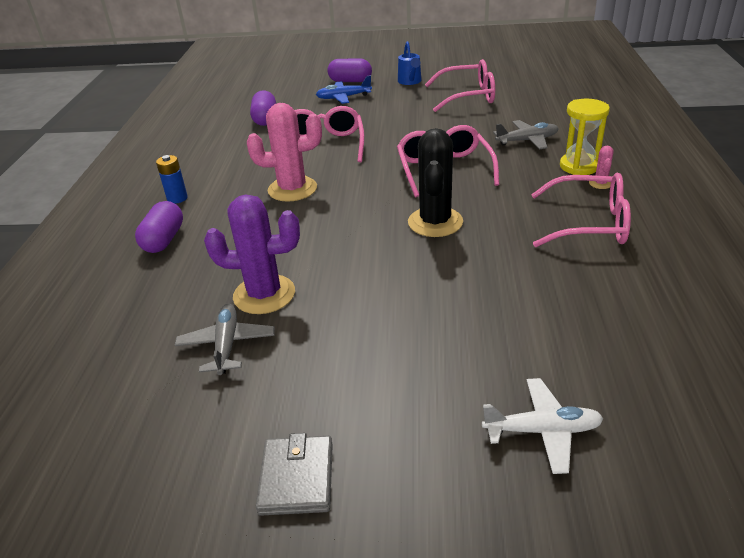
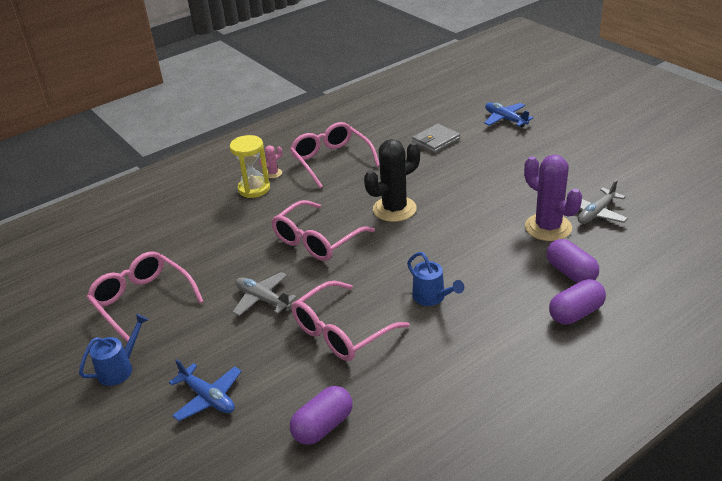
camera: 130 degrees left, 0 degrees up
(177, 198) = (528, 356): blue battery -> none
(292, 189) = (432, 298): pink cactus -> blue watering can
(296, 478) = (612, 152): grey wallet -> grey wallet (436, 141)
(350, 81) = (146, 428): purple capsule -> purple capsule (571, 273)
(527, 140) = (227, 225): grey plane -> grey plane (262, 299)
(542, 430) = (505, 119): white plane -> blue plane

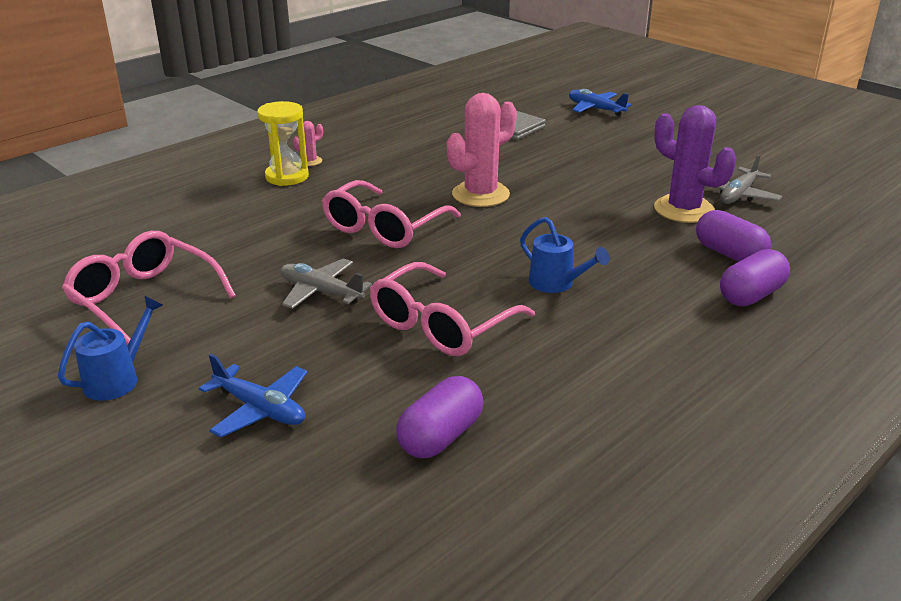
camera: 10 degrees left, 5 degrees down
(331, 160) = (385, 148): pink glasses -> none
(394, 209) = (480, 194): black cactus -> pink cactus

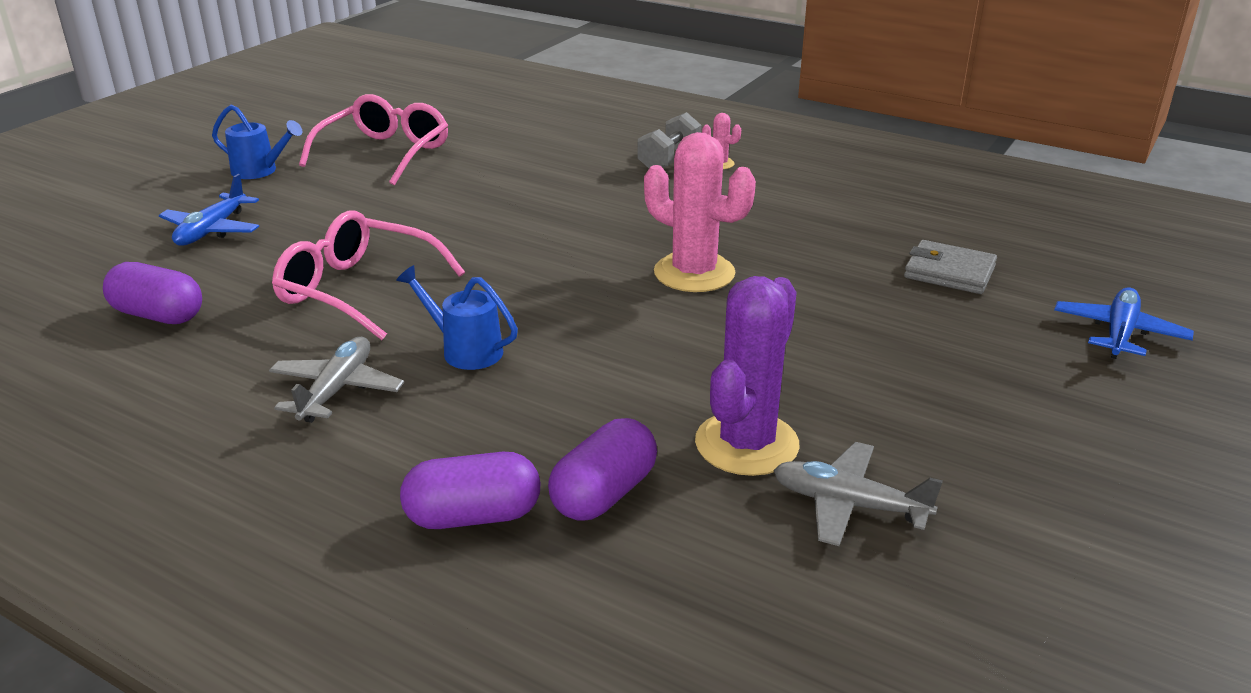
camera: 75 degrees right, 0 degrees up
(287, 177) = (669, 160): yellow hourglass -> grey dumbbell
(321, 292) = (413, 220): grey plane -> grey plane (336, 390)
(384, 228) = (568, 229): pink glasses -> none
(557, 284) = (464, 350): blue watering can -> blue watering can turned 90 degrees clockwise
(751, 295) = (473, 516): purple capsule -> purple capsule turned 45 degrees counterclockwise

